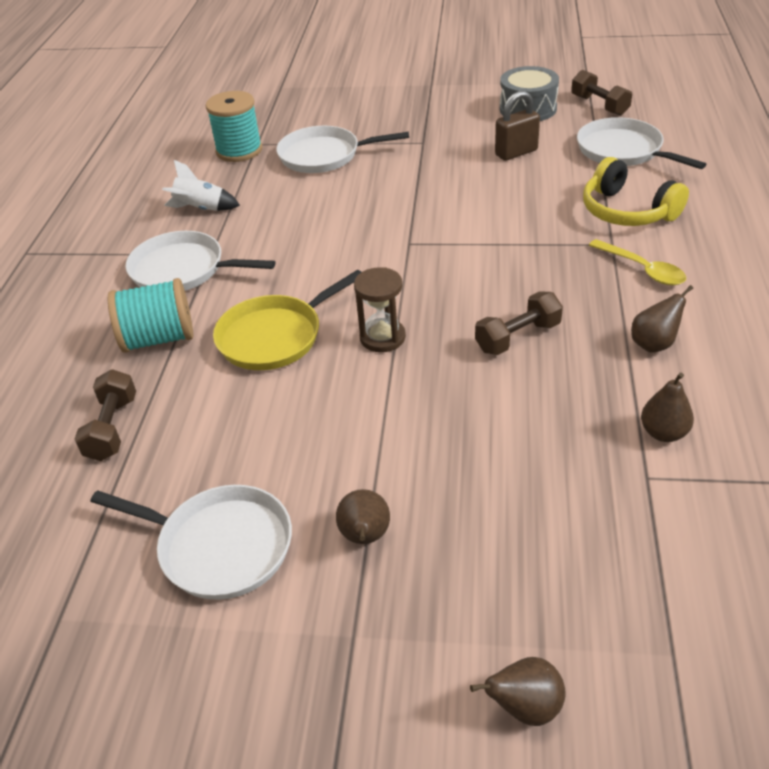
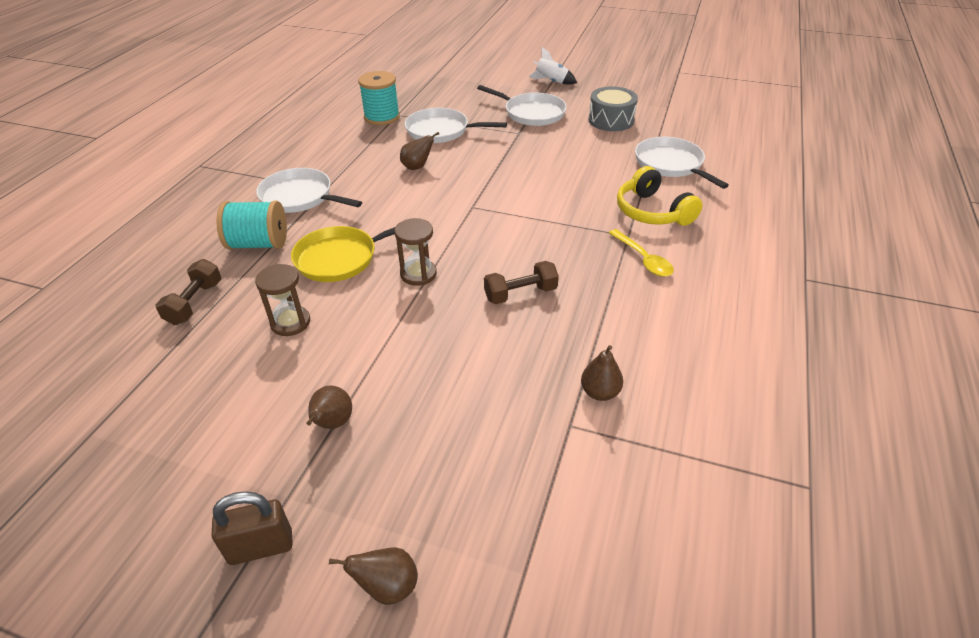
camera: 10 degrees right, 0 degrees up
(201, 209) = (334, 155): white rocket -> white rocket (551, 82)
(220, 546) = (226, 406): white pan -> white pan (532, 113)
(250, 428) = (290, 322): none -> brown hourglass
(516, 152) = (586, 152): brown padlock -> brown padlock (261, 547)
(599, 105) = (668, 126): brown dumbbell -> none
(654, 344) = (625, 320): brown pear -> brown pear (417, 167)

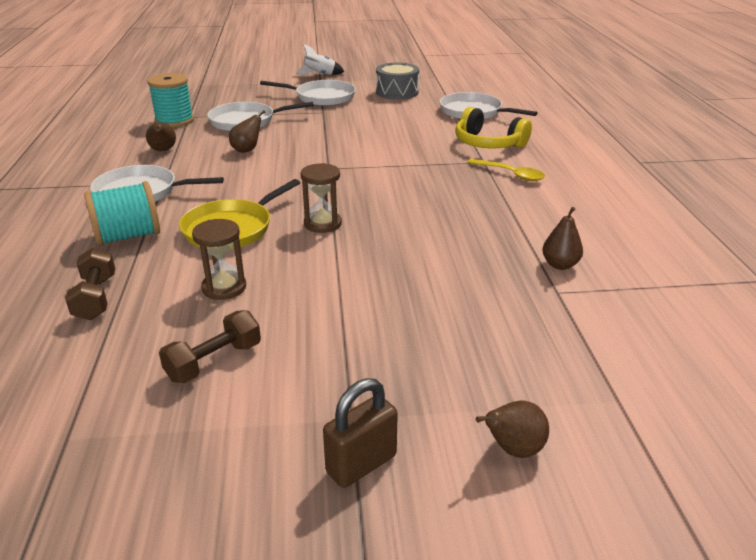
camera: 25 degrees left, 10 degrees down
(332, 423) = (343, 350): brown pear -> brown pear (163, 150)
(520, 294) = (431, 217): brown dumbbell -> brown dumbbell (214, 362)

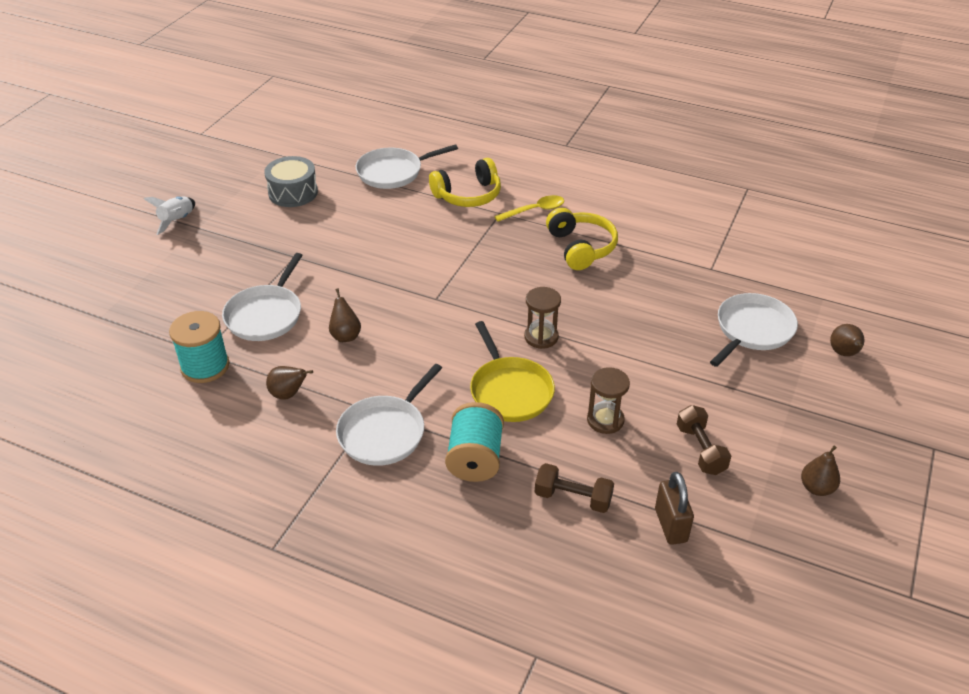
camera: 60 degrees left, 10 degrees up
(322, 97) = (252, 243): white pan -> white pan (752, 330)
(361, 464) = (830, 414): brown padlock -> brown padlock (670, 525)
(485, 209) = (580, 248): none -> yellow headphones
(560, 265) = (681, 252): brown pear -> brown pear (816, 488)

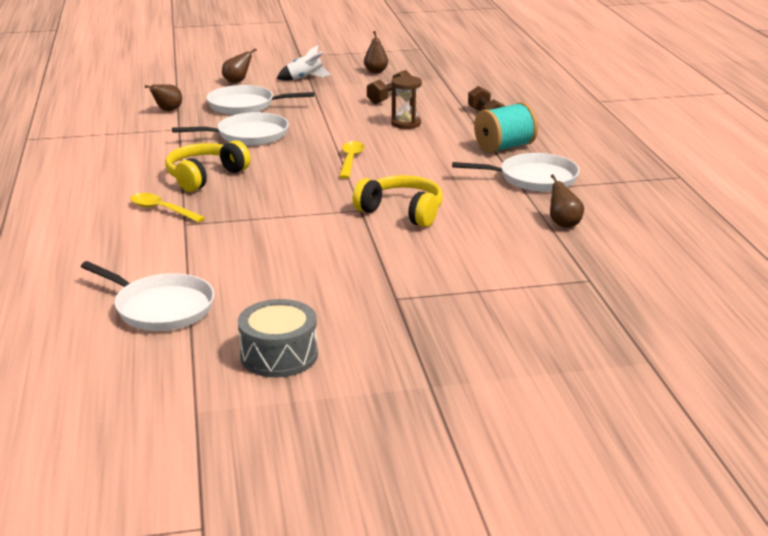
camera: 125 degrees left, 15 degrees down
(177, 221) = (440, 410): white rocket -> white rocket (304, 78)
(205, 366) = (601, 271): turquoise spool -> none
(266, 315) = (499, 273): white pan -> white pan (248, 135)
(345, 335) = (465, 228): brown pear -> brown pear (167, 110)
(468, 195) = (167, 249): yellow headphones -> yellow headphones (402, 212)
(510, 391) = (425, 154): yellow pan -> none
(541, 337) = (350, 160): brown hourglass -> yellow spoon
(670, 525) = (462, 93): brown padlock -> none

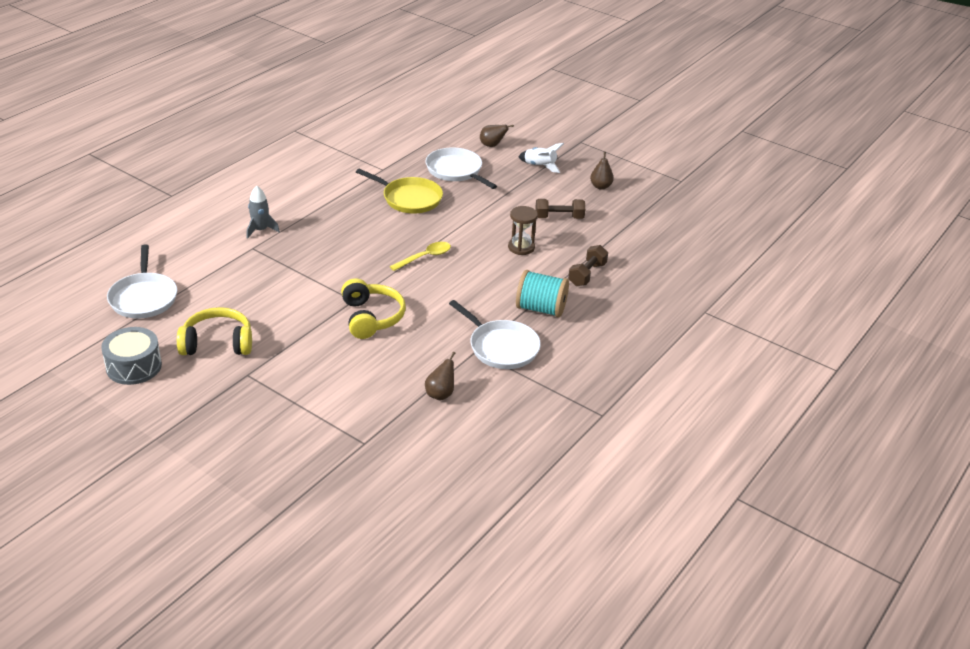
camera: 45 degrees right, 10 degrees up
(162, 210) = (260, 230): yellow spoon -> grey rocket
(167, 110) = (405, 149): brown pear -> none
(205, 176) = (325, 218): yellow headphones -> yellow headphones (217, 343)
(248, 135) = (409, 199): white pan -> yellow pan

